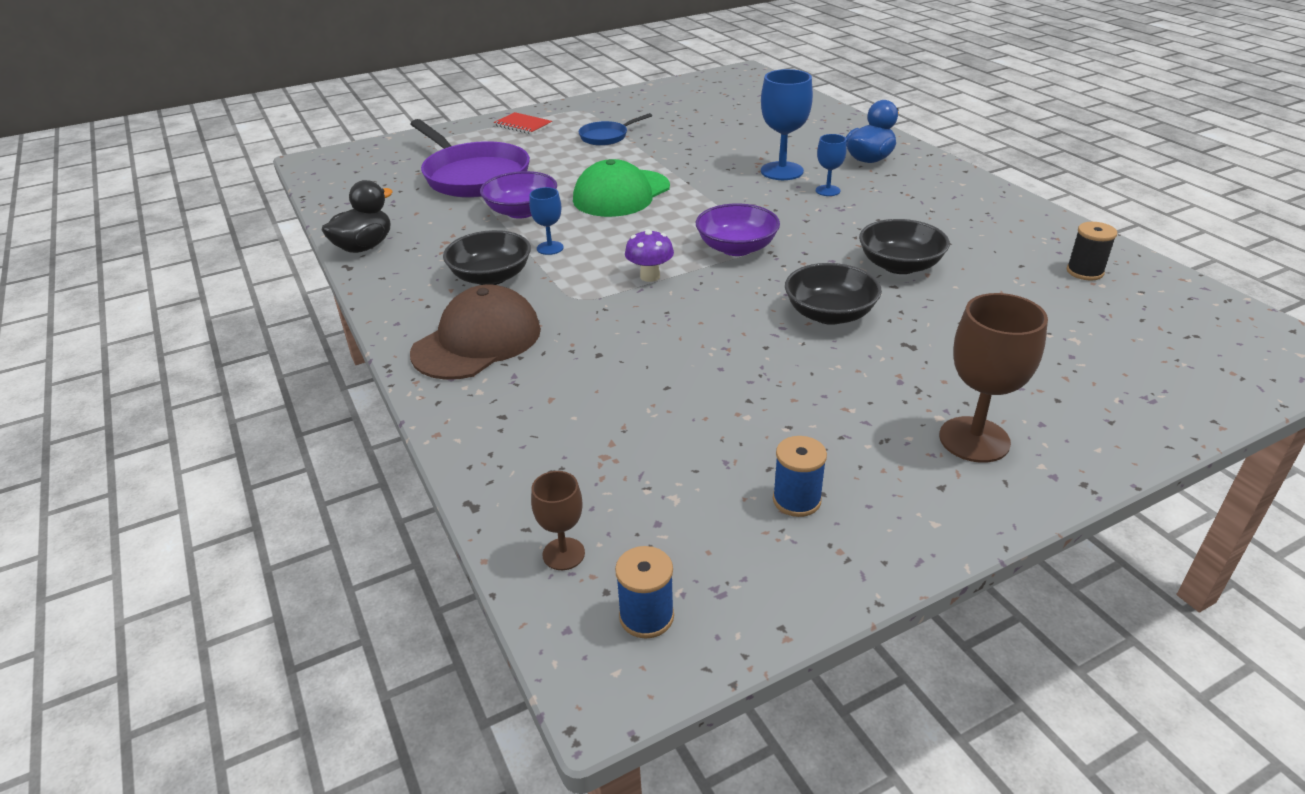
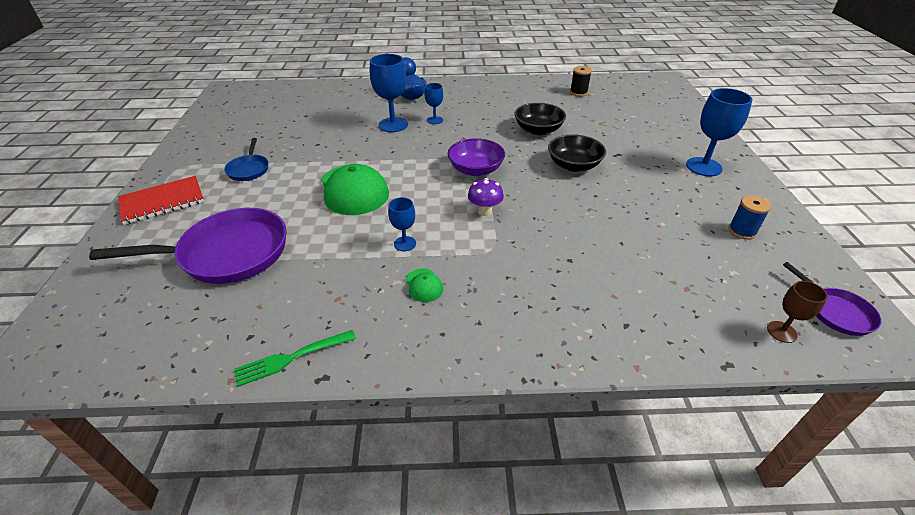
camera: 65 degrees left, 5 degrees up
(364, 247) = (292, 357): black duck -> green fork
(477, 341) = (518, 315): brown cap -> none
(491, 277) = (424, 285): black bowl -> green cap
(521, 211) = (328, 243): purple bowl -> none
(523, 125) = (162, 202): red notebook -> red notebook, size x1.51
(646, 616) = (836, 312): blue spool -> purple pan
(974, 439) = (703, 167): brown goblet -> blue goblet

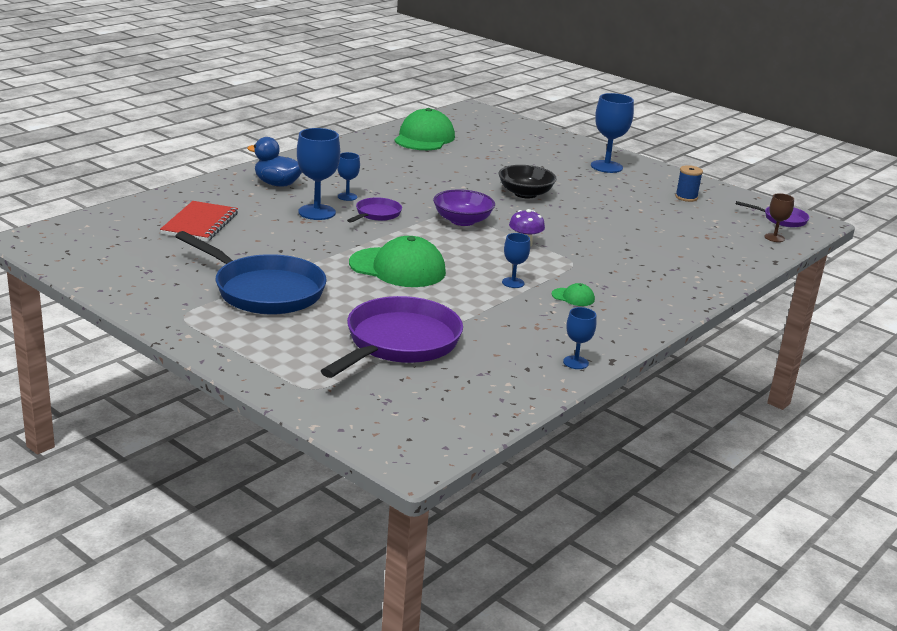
camera: 50 degrees left, 15 degrees down
(162, 202) = (244, 342): red notebook -> red notebook (200, 224)
(249, 169) = (264, 291): blue pan -> blue pan, size x2.03
(292, 357) = (575, 362): green fork -> blue goblet
(426, 140) = (376, 214): none -> purple pan
(538, 130) = (451, 177): black bowl -> none
(578, 92) = (424, 138): black spool -> green cap

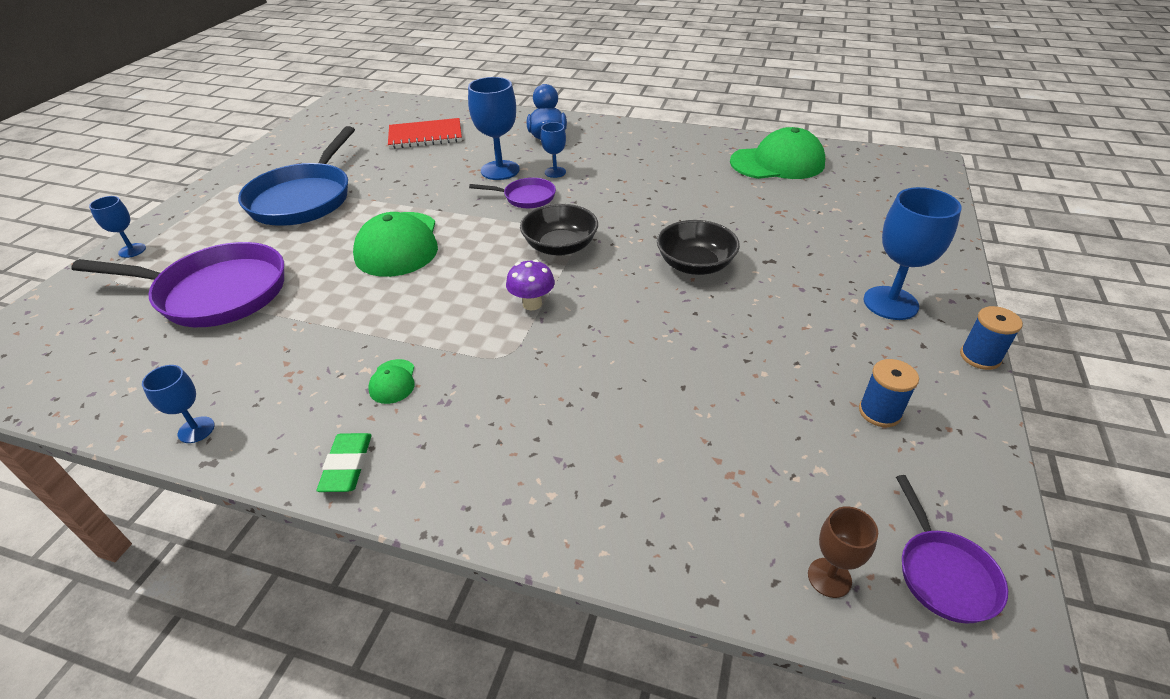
camera: 70 degrees right, 15 degrees up
(462, 221) = (560, 246): purple bowl -> black bowl
(513, 283) = (408, 324): blue goblet -> blue goblet (132, 250)
(642, 321) = (347, 465): none -> green eraser
(663, 167) = (980, 357): none -> blue spool

